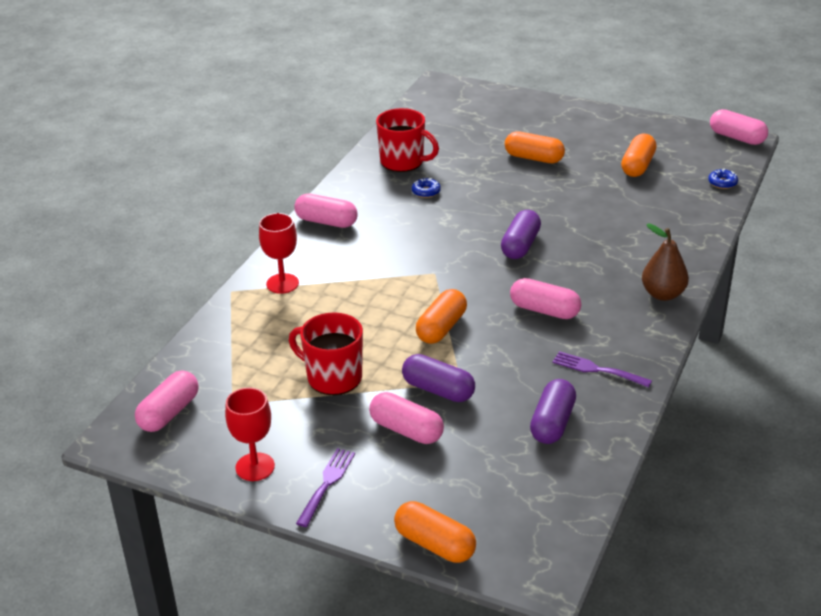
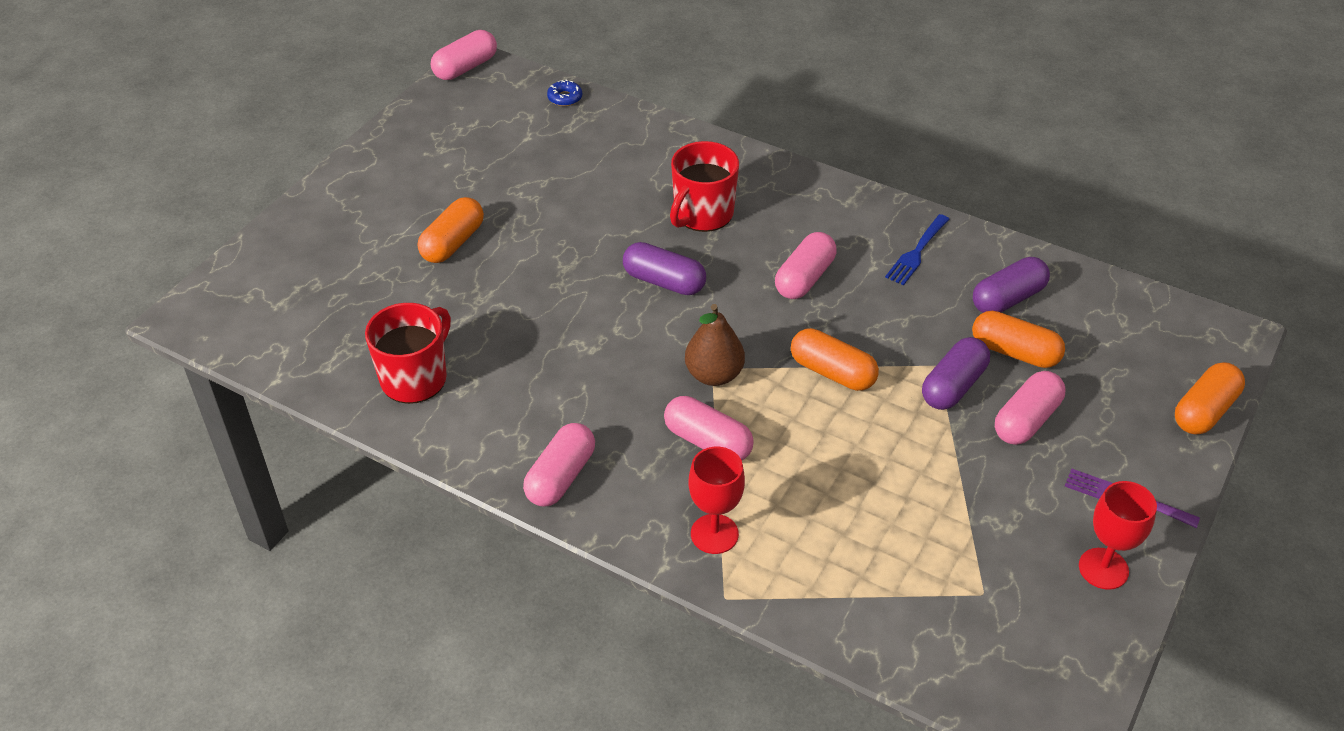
camera: 85 degrees left, 10 degrees up
(169, 413) = (1005, 668): pink capsule -> pink capsule (708, 441)
(333, 377) = (929, 484): red mug -> red mug (702, 214)
(426, 192) = (508, 360): blue donut -> none
(552, 423) = (1008, 299): purple capsule -> purple capsule turned 60 degrees counterclockwise
(597, 369) = (916, 252): purple fork -> blue fork
(637, 166) = (504, 155): orange capsule -> orange capsule (1014, 352)
(662, 294) = (783, 182): brown pear -> brown pear (714, 375)

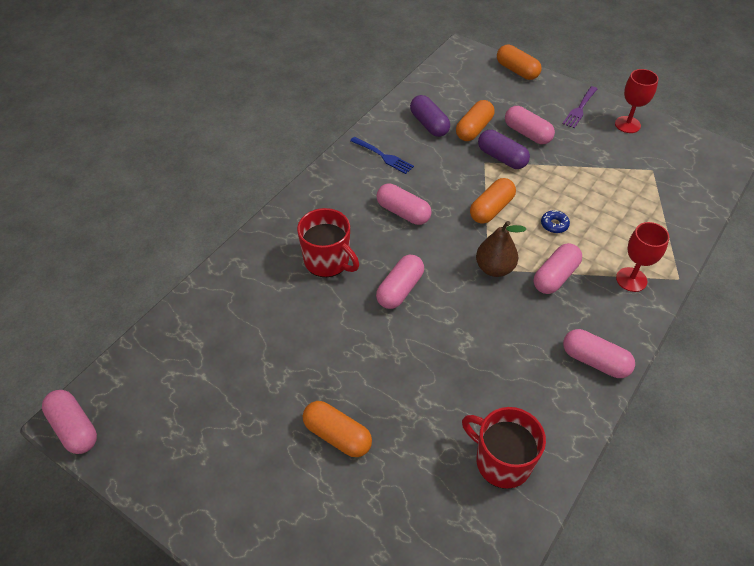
camera: 85 degrees left, 5 degrees up
(565, 98) = (152, 345): blue donut -> blue donut (554, 225)
(664, 281) = (400, 289): purple capsule -> pink capsule

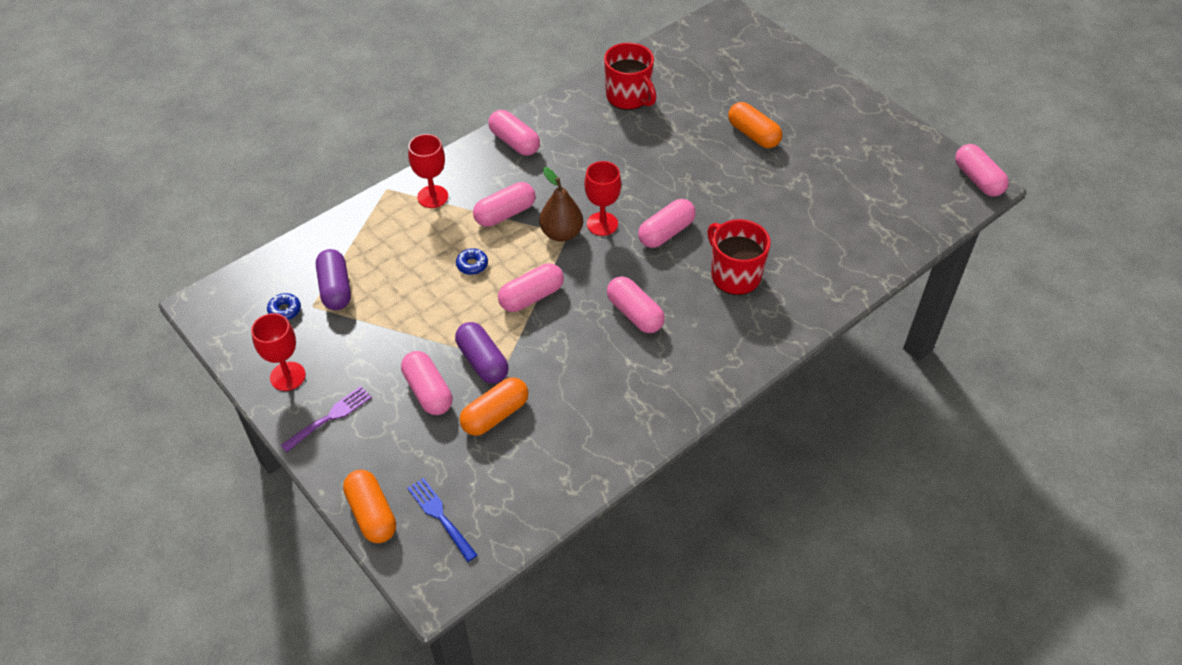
camera: 165 degrees left, 0 degrees up
(383, 156) = (634, 397): blue fork -> blue fork (440, 516)
(429, 124) = (553, 437): purple capsule -> purple capsule (335, 288)
(462, 285) = (602, 224): none -> red goblet
(491, 209) = (531, 297): orange capsule -> pink capsule
(669, 163) = (285, 310): none -> blue donut

